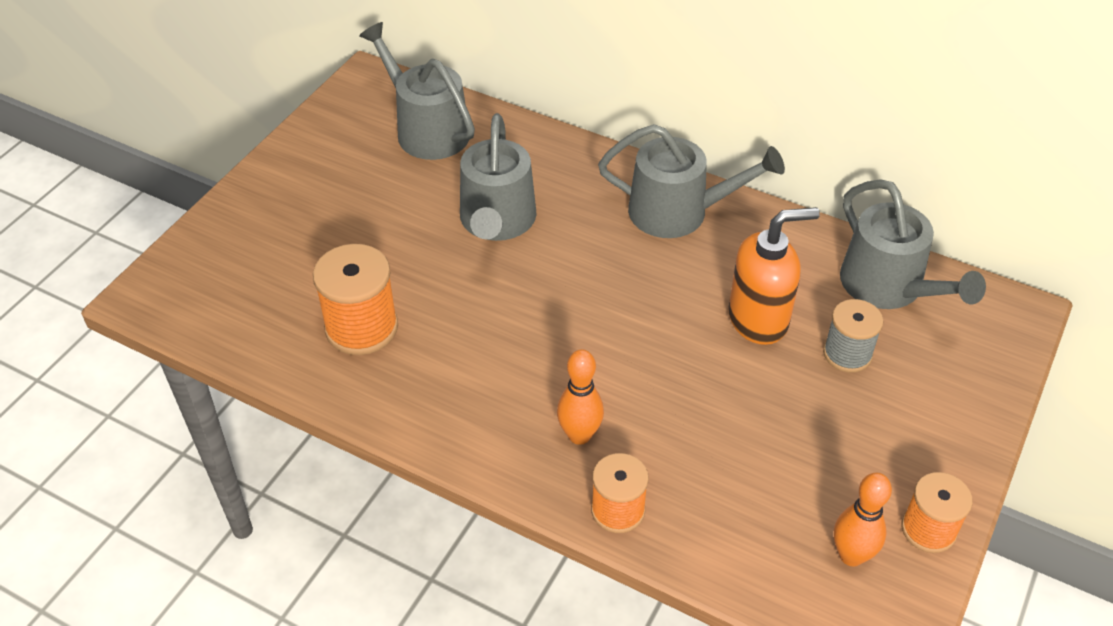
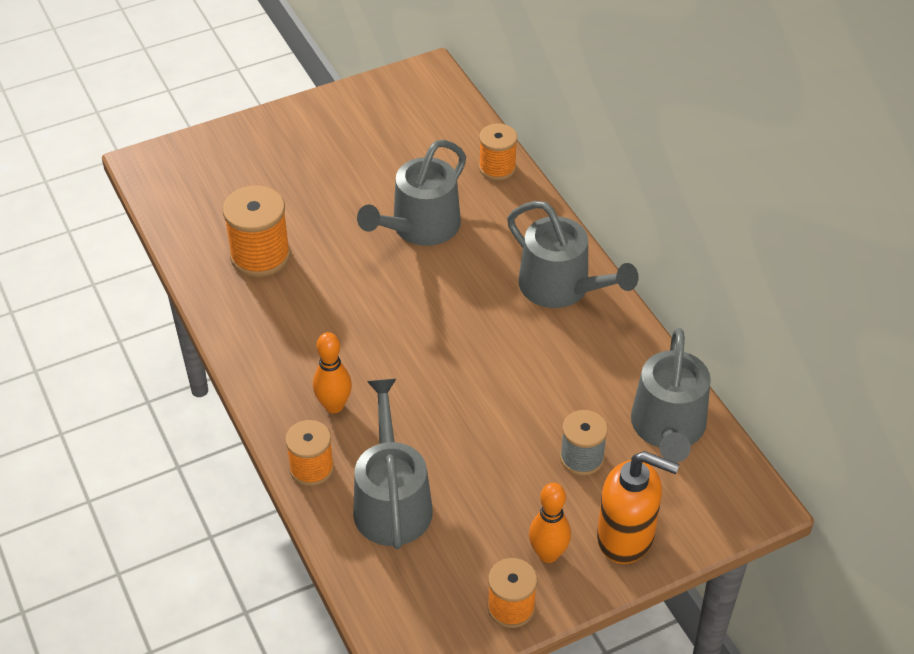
camera: 35 degrees right, 0 degrees up
(427, 130) = (434, 133): grey watering can -> grey watering can (391, 502)
(516, 134) = (497, 168): none -> orange spool
(758, 319) = (540, 397): orange soap dispenser -> orange soap dispenser (626, 537)
(851, 555) = (438, 590): orange bowling pin -> orange bowling pin (548, 554)

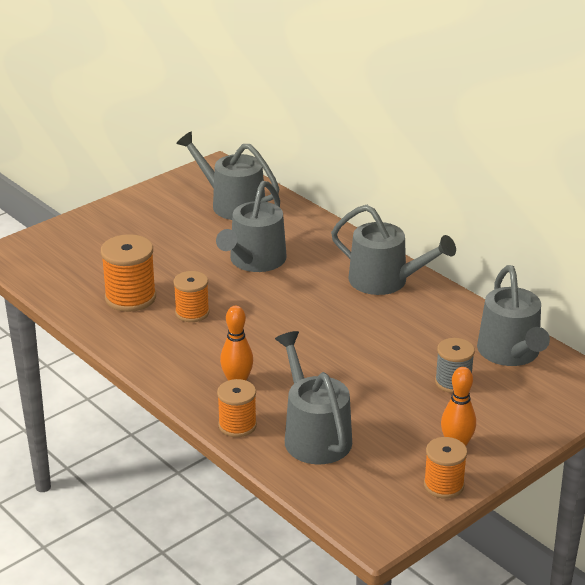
camera: 15 degrees left, 15 degrees down
(426, 135) = (232, 204): none -> grey watering can
(497, 168) = (299, 216): orange spool -> orange spool (192, 313)
(626, 537) = (512, 425): orange soap dispenser -> none

